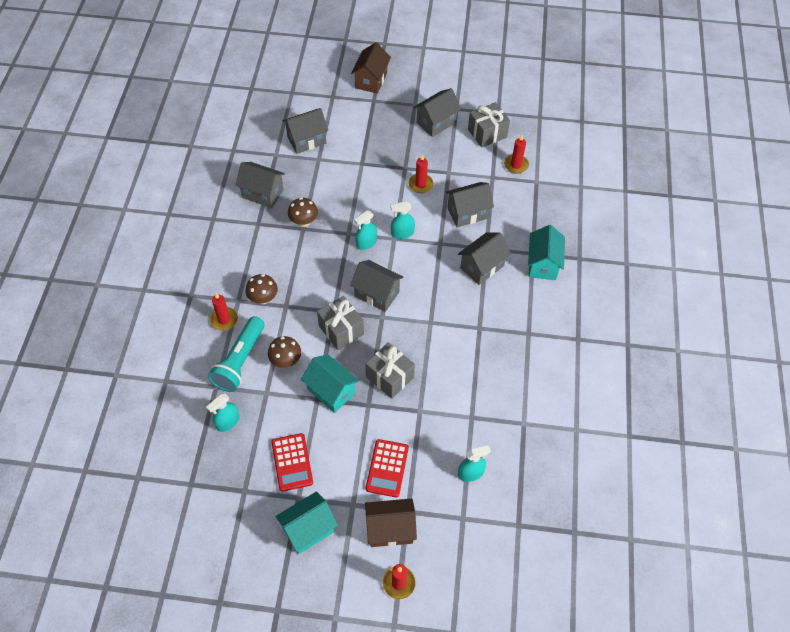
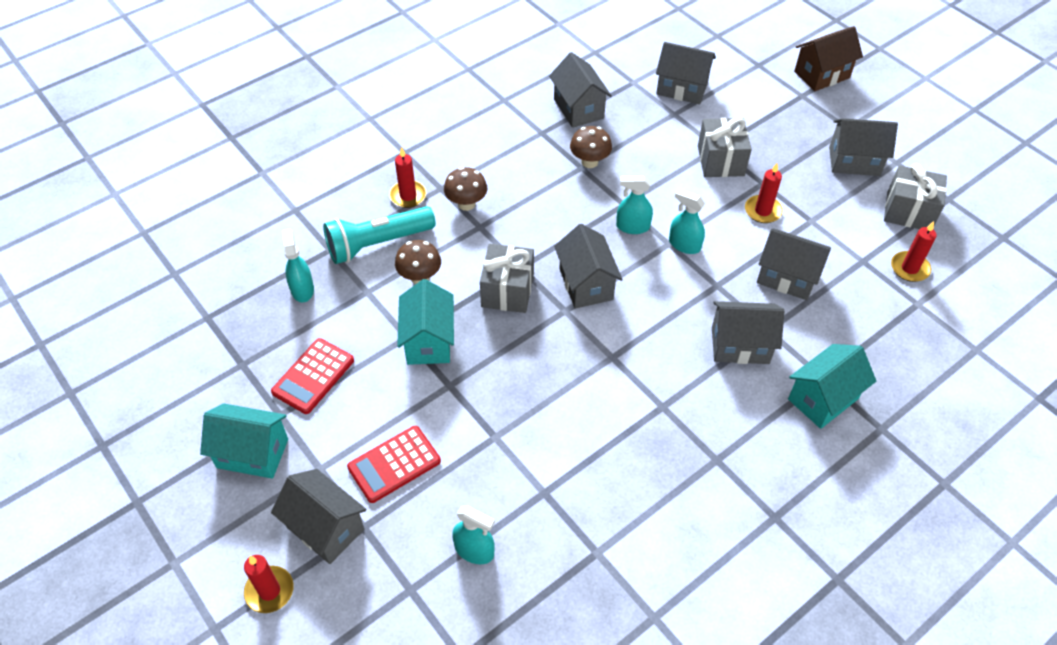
camera: 45 degrees right, 5 degrees down
(227, 422) = (302, 289): turquoise spray bottle -> turquoise spray bottle turned 75 degrees clockwise
(390, 377) = (503, 376): grey gift -> grey gift (720, 161)
(390, 529) = (325, 528): brown house -> grey house

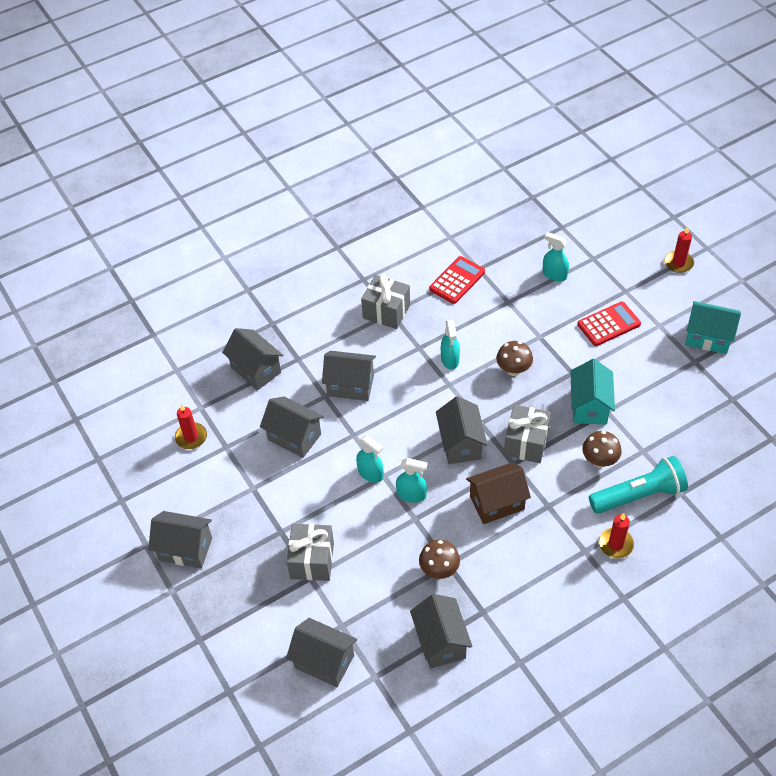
camera: 170 degrees left, 0 degrees up
(302, 289) = (697, 457): turquoise spray bottle -> turquoise spray bottle (450, 359)
(313, 376) = (675, 386): red calculator -> red calculator (457, 280)
(325, 528) = (650, 292): grey house -> grey house (256, 370)
(466, 204) = (560, 531): brown mushroom -> brown mushroom (513, 370)
(762, 211) = (291, 501): red candle -> none
(821, 75) = (165, 669): brown house -> brown house (497, 503)
(823, 399) = (304, 344): turquoise house -> none
(908, 211) = (163, 490): grey gift -> grey gift (386, 311)

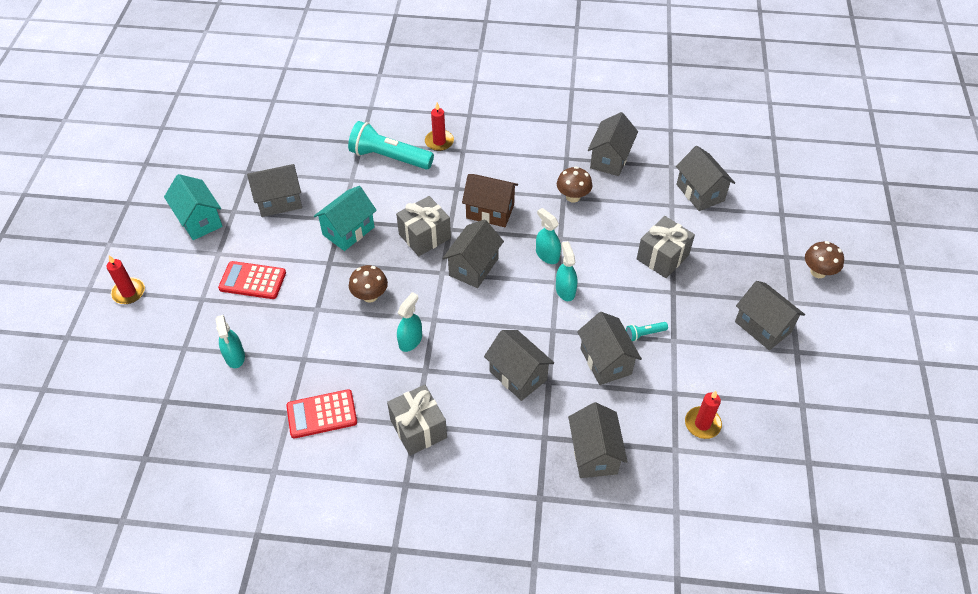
camera: 145 degrees left, 0 degrees up
(279, 478) = (644, 334): none -> turquoise flashlight
(599, 460) = (387, 192): brown mushroom -> brown mushroom (818, 272)
(672, 392) = (279, 201): none -> grey house

